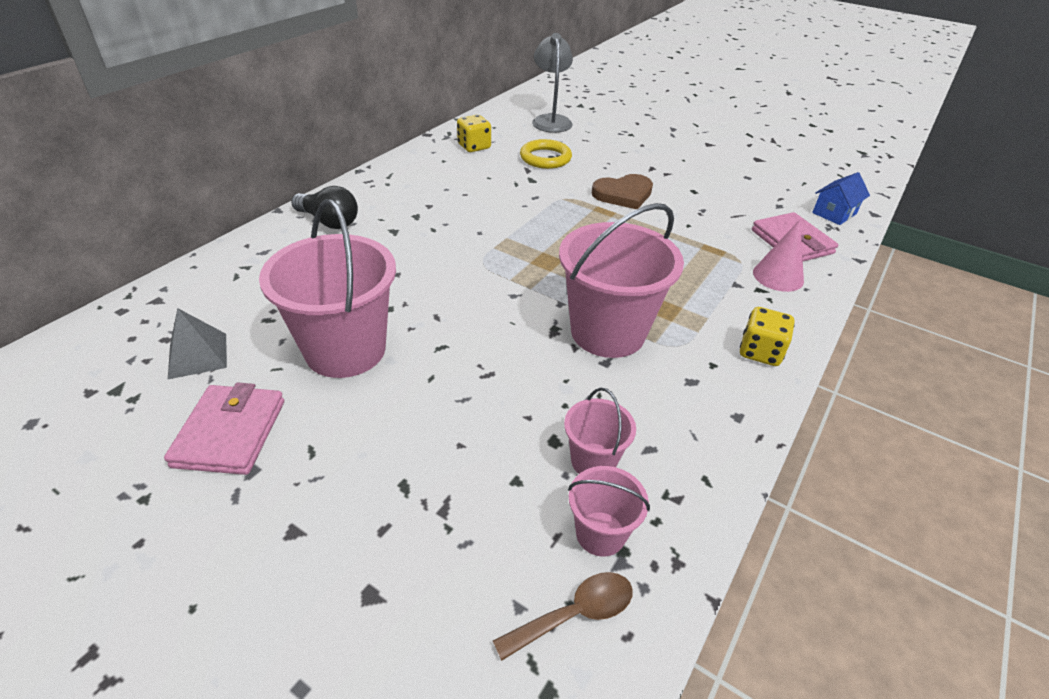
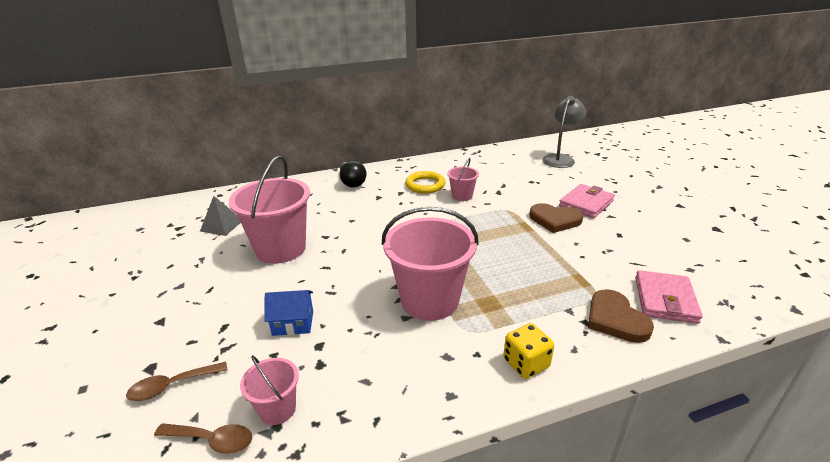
camera: 40 degrees right, 10 degrees down
(230, 433) = (192, 265): pink wallet -> pink wallet (586, 204)
(436, 594) = (172, 386): none -> brown spoon
(474, 147) = (484, 163): yellow dice -> none
(545, 158) = (525, 181): yellow ring -> yellow ring (425, 185)
(593, 461) = (325, 368): pink bucket -> pink bucket (462, 196)
(778, 276) = (615, 319): pink cone -> brown heart
(834, 213) = (745, 293): blue house -> blue house (293, 323)

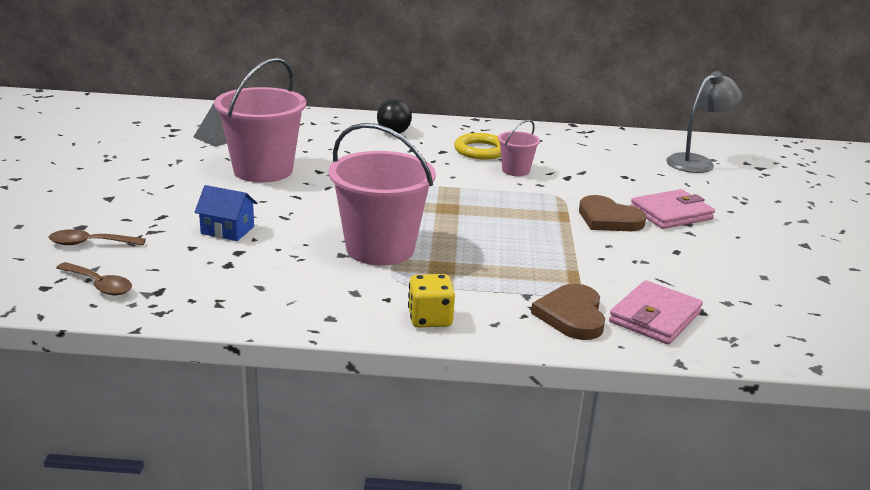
camera: 20 degrees right, 5 degrees down
(277, 409) = (166, 282): pink bucket -> none

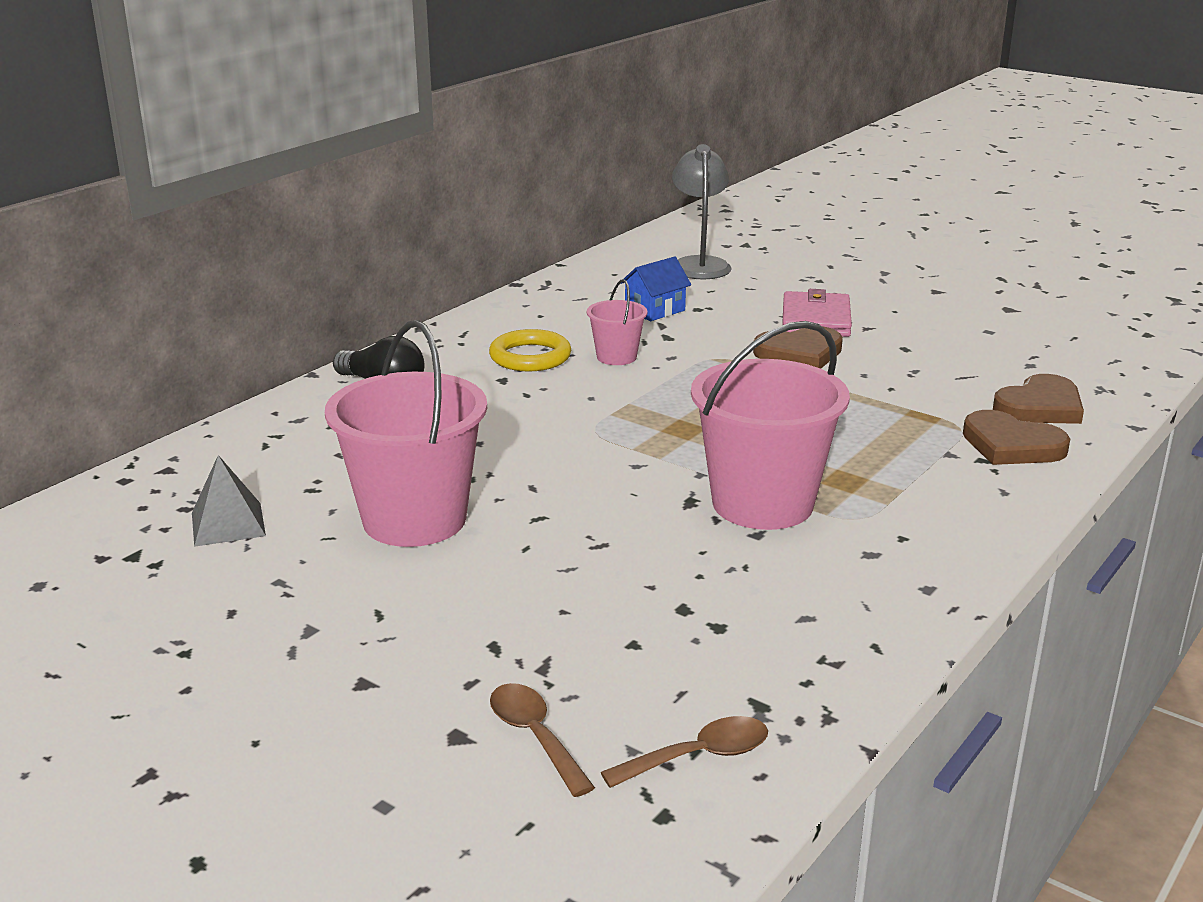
camera: 55 degrees left, 0 degrees up
(90, 243) = (535, 737): brown spoon -> brown spoon turned 120 degrees clockwise
(227, 230) = (602, 600): blue house -> blue house (655, 310)
(430, 319) = (970, 525): yellow dice -> none
(655, 317) = (1040, 407): pink wallet -> brown heart

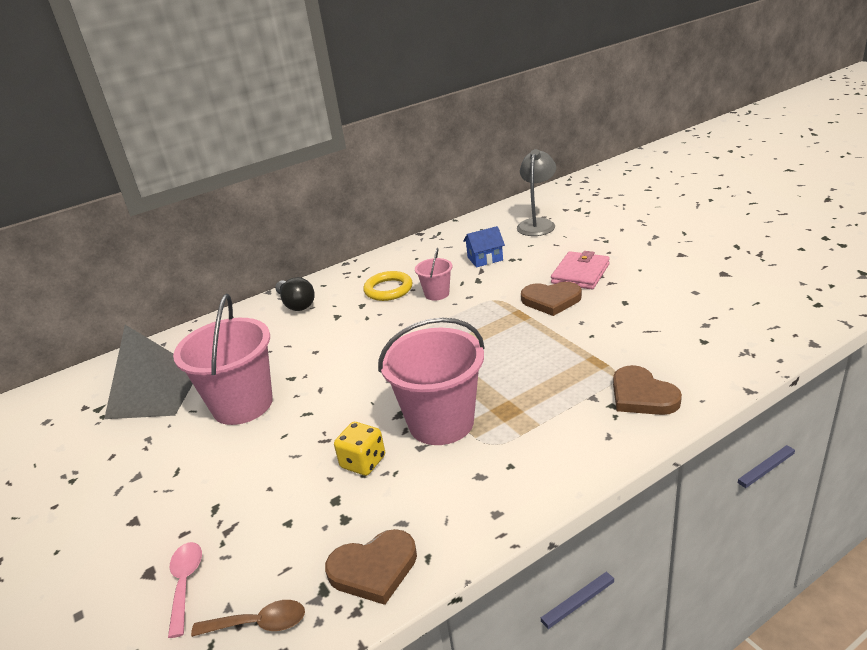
camera: 25 degrees right, 5 degrees up
(228, 524) = (154, 393): grey pyramid -> grey pyramid, size x1.90
(535, 737) = (185, 584): brown spoon -> pink spoon
(686, 561) = (363, 462): none -> yellow dice
(1040, 407) = (687, 363): brown heart -> brown heart (374, 569)

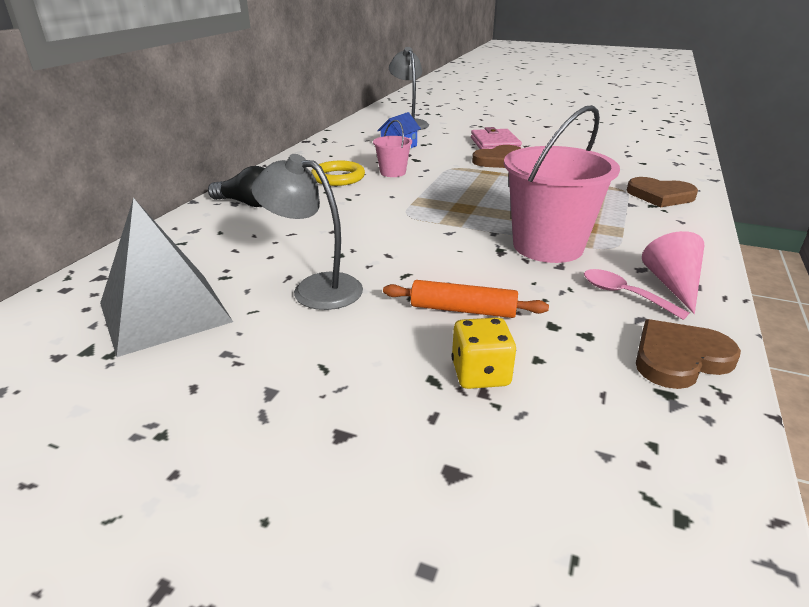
camera: 40 degrees left, 0 degrees up
(185, 584) = (519, 459): pink spoon -> pink spoon (624, 295)
(242, 404) = (315, 288): pink bucket -> grey lamp
(258, 624) = (661, 451): brown spoon -> none
(300, 460) = (463, 310): none -> orange rolling pin
(363, 462) = (528, 291): yellow dice -> yellow dice (480, 374)
(374, 569) = (679, 358): brown heart -> brown heart turned 150 degrees counterclockwise
(478, 503) = (672, 285): none -> pink cone

